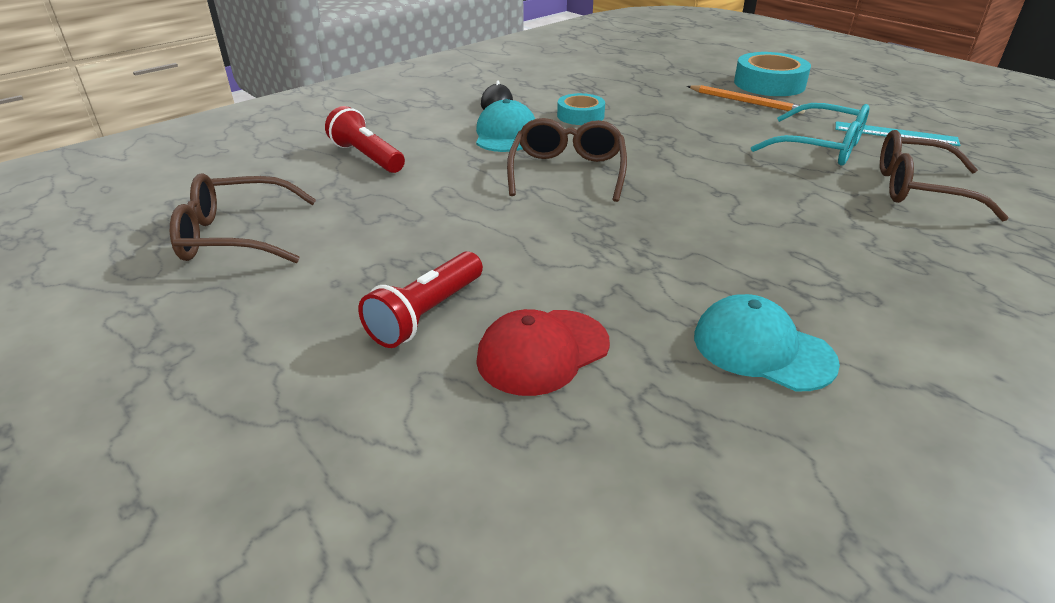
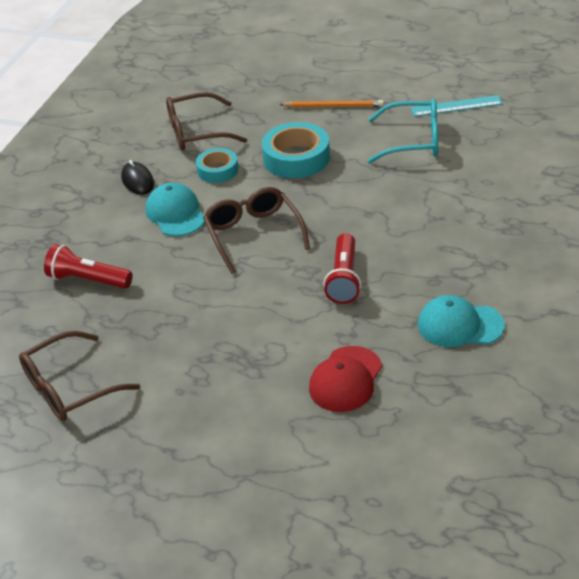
camera: 25 degrees left, 5 degrees up
(426, 314) = (258, 386): red flashlight -> red flashlight (344, 279)
(769, 84) = (339, 76): turquoise tape -> turquoise tape (296, 158)
(919, 189) = (492, 160): brown glasses -> brown glasses (197, 132)

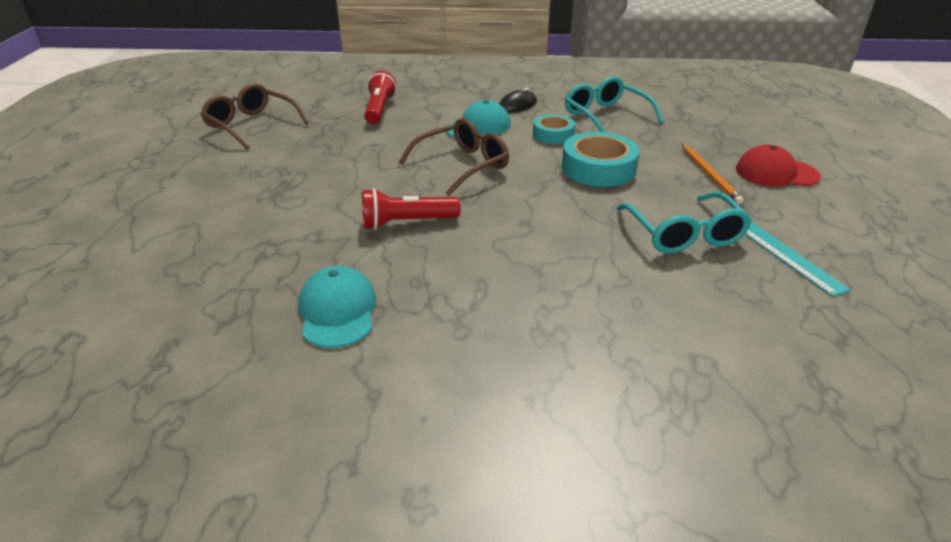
camera: 70 degrees right, 5 degrees down
(197, 132) = (605, 116): brown glasses -> turquoise glasses
(345, 379) = (249, 245): red cap -> red cap (776, 173)

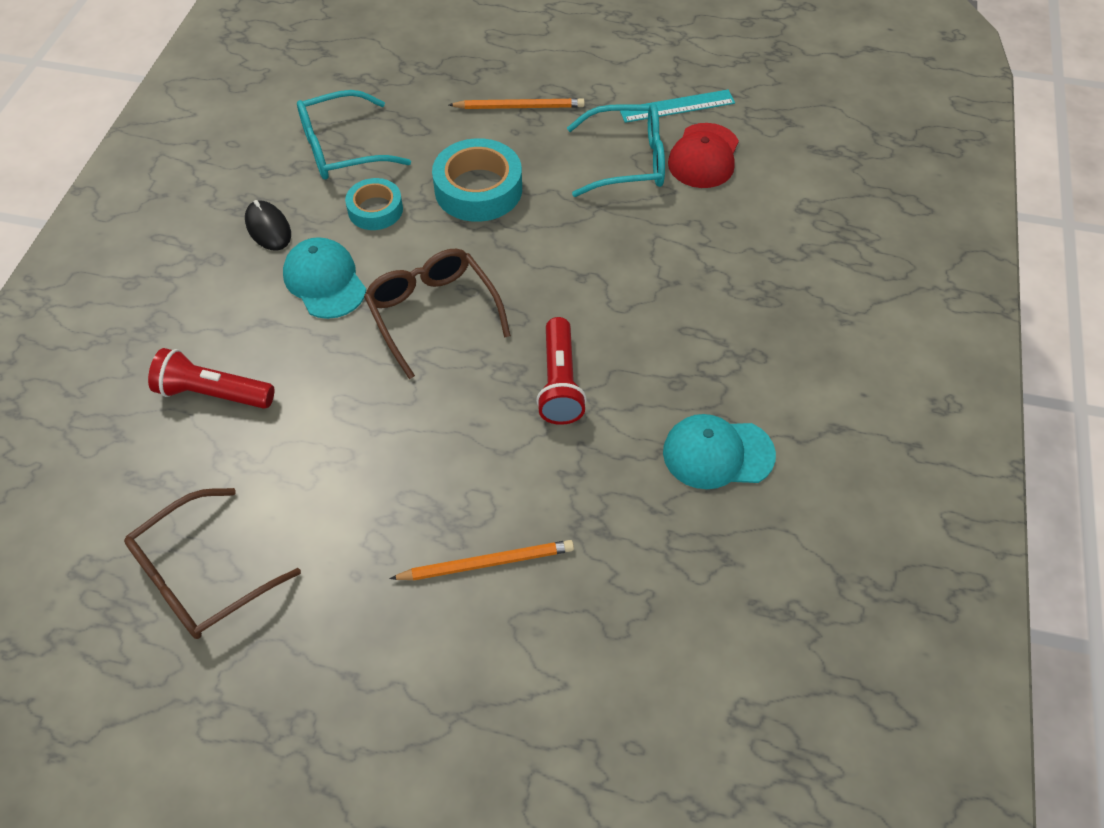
camera: 80 degrees left, 20 degrees up
(242, 209) = (487, 563): none -> orange pencil
(776, 173) = (528, 58): red cap -> red cap (703, 156)

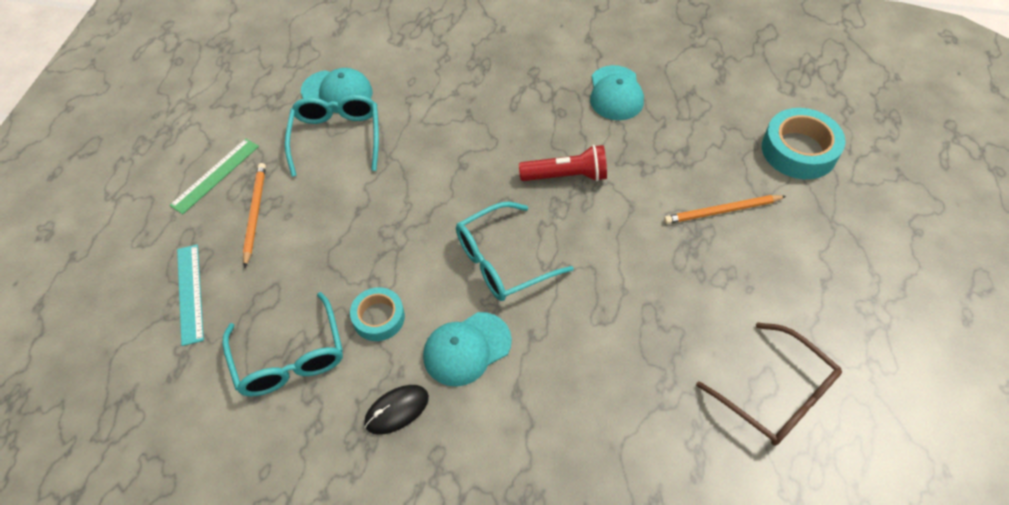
camera: 90 degrees left, 0 degrees up
(213, 393) = (600, 422): red flashlight -> none
(433, 313) = (502, 261): brown glasses -> turquoise glasses
(478, 189) = (359, 238): turquoise tape -> turquoise tape (799, 150)
(487, 563) = (722, 211): orange pencil -> orange pencil turned 90 degrees counterclockwise
(573, 72) = (215, 175): none -> green ruler
(677, 106) = (275, 106): turquoise ruler -> turquoise ruler (190, 293)
(703, 156) = (337, 92): red cap -> turquoise cap

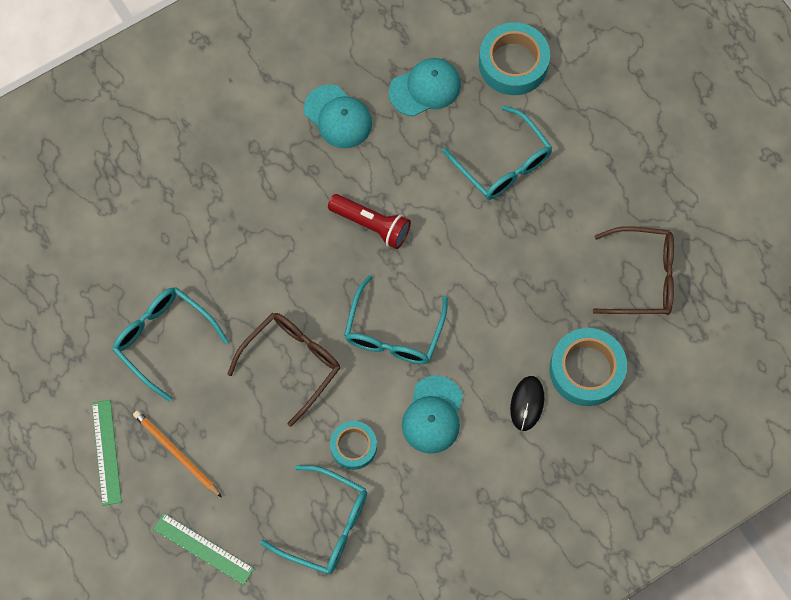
camera: 45 degrees left, 15 degrees up
(190, 293) = (203, 549): turquoise ruler -> green ruler
(337, 92) = (115, 299): turquoise cap -> turquoise cap (425, 88)
(397, 410) = (431, 493): black mouse -> black mouse (527, 403)
(402, 221) = (292, 363): none -> brown glasses
(566, 176) = (371, 225): red flashlight -> red flashlight turned 75 degrees clockwise
(643, 429) = (586, 370): none -> turquoise tape
(722, 211) = (503, 164): orange pencil -> turquoise glasses

